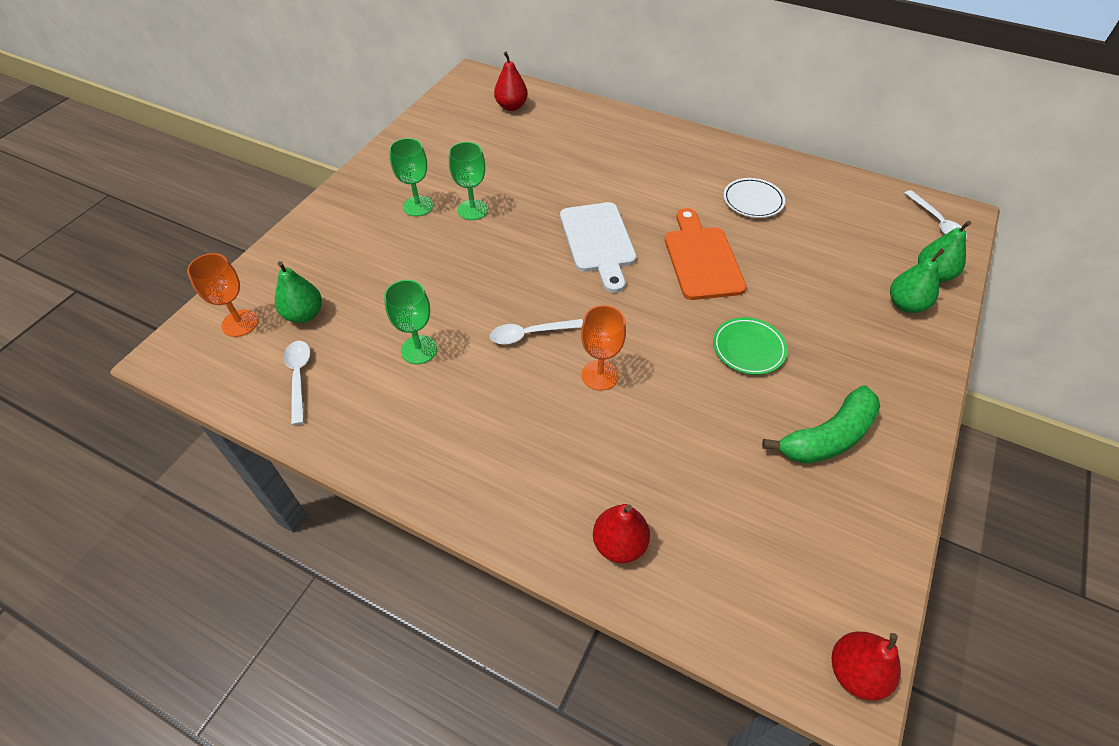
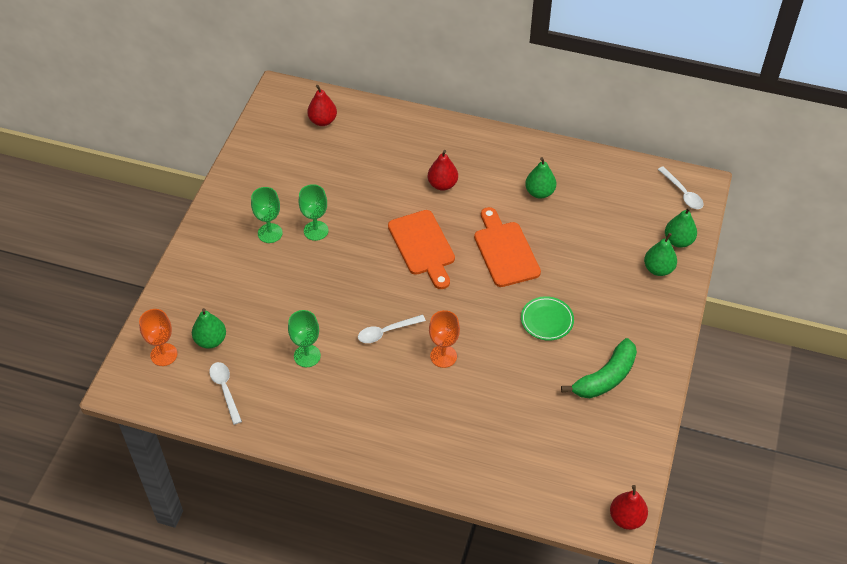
camera: 10 degrees left, 0 degrees up
(598, 241) = (423, 246): white cutting board -> orange cutting board
(619, 544) = (476, 468): red pear -> red pear (442, 184)
(753, 201) = (539, 192): white plate -> green pear

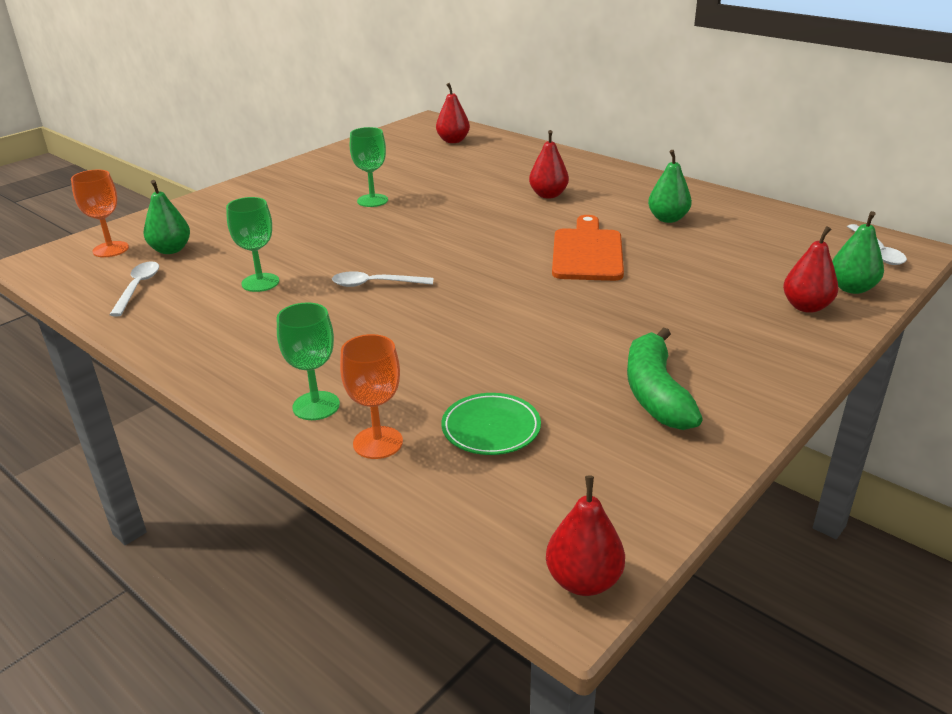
camera: 25 degrees right, 20 degrees down
(270, 233) = (322, 194): green goblet -> green goblet (316, 406)
(423, 246) = (485, 231): orange cutting board -> none
(443, 356) = (428, 319): orange goblet -> orange goblet (378, 442)
(547, 320) = (601, 318): green plate -> green plate (491, 429)
(605, 378) = (655, 393): green banana -> green banana turned 105 degrees clockwise
(658, 269) = (806, 307): green pear -> red pear

